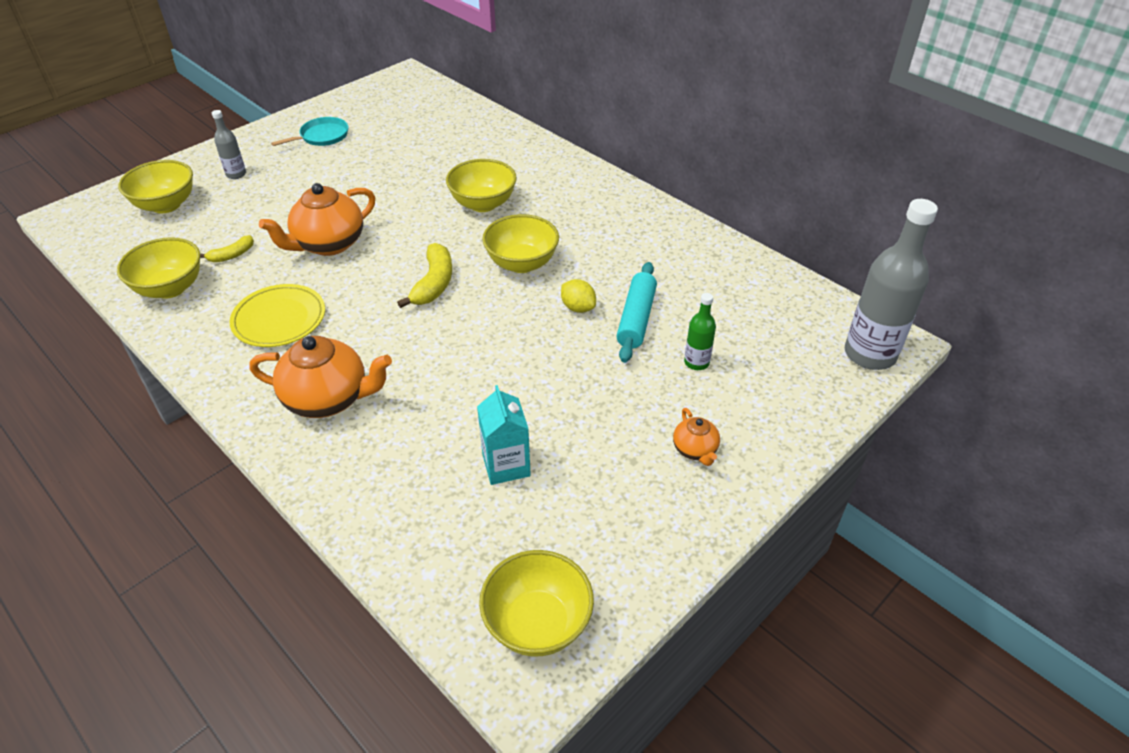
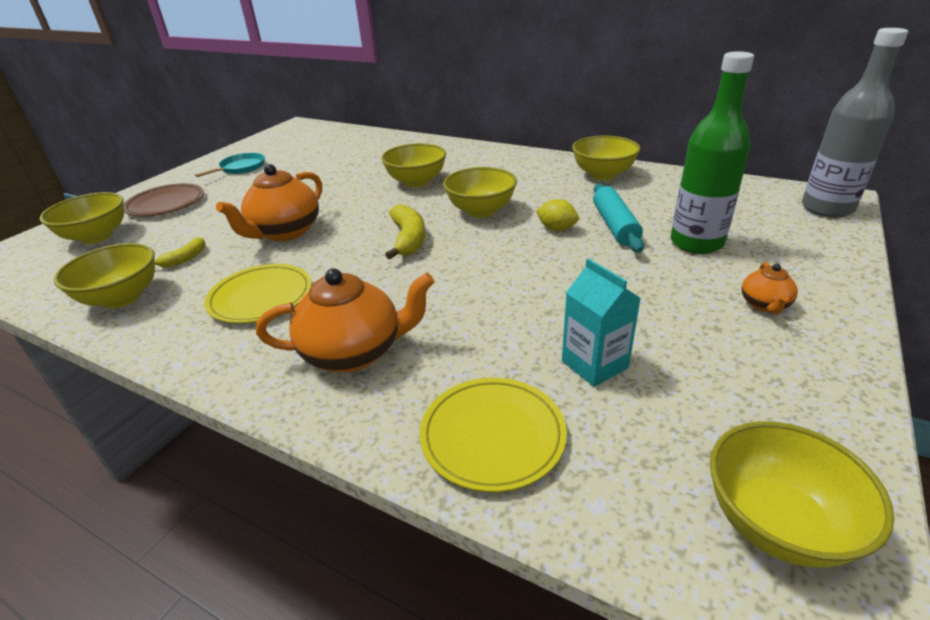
camera: 15 degrees left, 10 degrees down
(236, 174) = (166, 204): grey bottle -> brown plate
(391, 502) = (492, 435): none -> yellow plate
(679, 243) = (603, 174): none -> yellow bowl
(695, 450) = (764, 305): orange teapot -> orange teapot turned 45 degrees clockwise
(696, 362) = (696, 243): green bottle -> green bottle, size x2.05

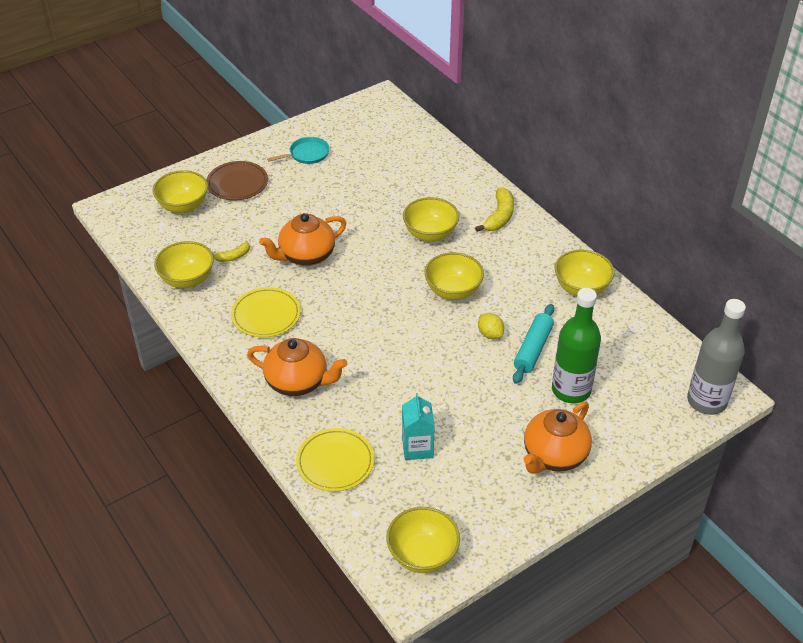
camera: 25 degrees right, 10 degrees up
(408, 239) = (383, 300): yellow banana -> yellow banana (499, 217)
(764, 305) = (554, 456): orange teapot -> orange teapot, size x1.99

